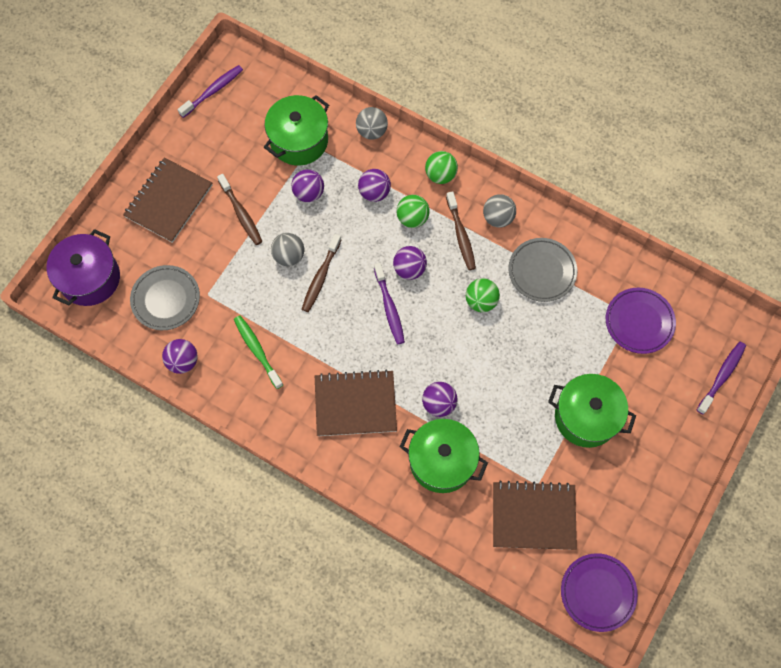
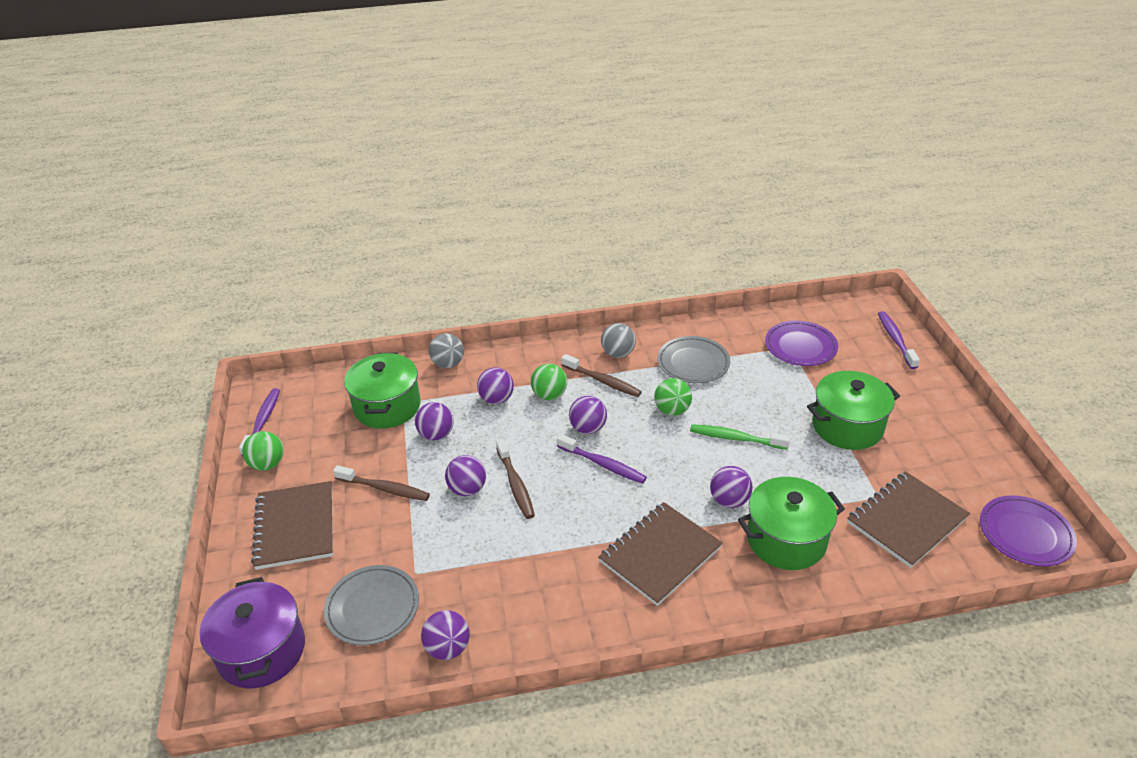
camera: 40 degrees left, 30 degrees down
(257, 350) = (517, 582): green toothbrush -> green toothbrush (735, 438)
(289, 256) = (467, 489): grey ball -> purple ball
(440, 175) = (539, 356): green ball -> green ball (267, 464)

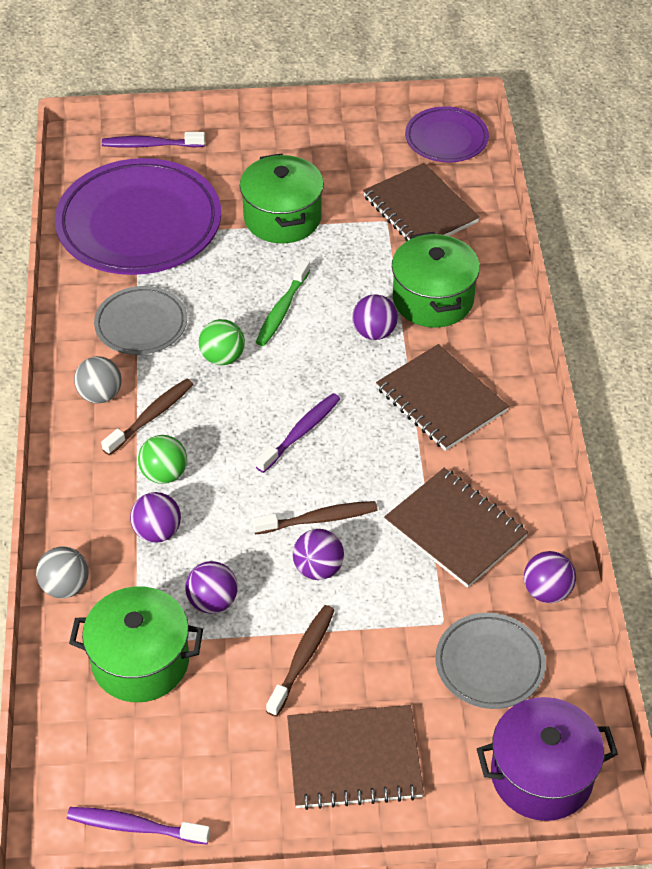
camera: 85 degrees left, 10 degrees up
(267, 464) = (229, 808): green ball -> none
(512, 575) = (455, 529): none -> brown notebook
(588, 428) = (236, 440): purple ball -> none
(800, 347) = (139, 224): purple plate -> purple plate, size x1.88

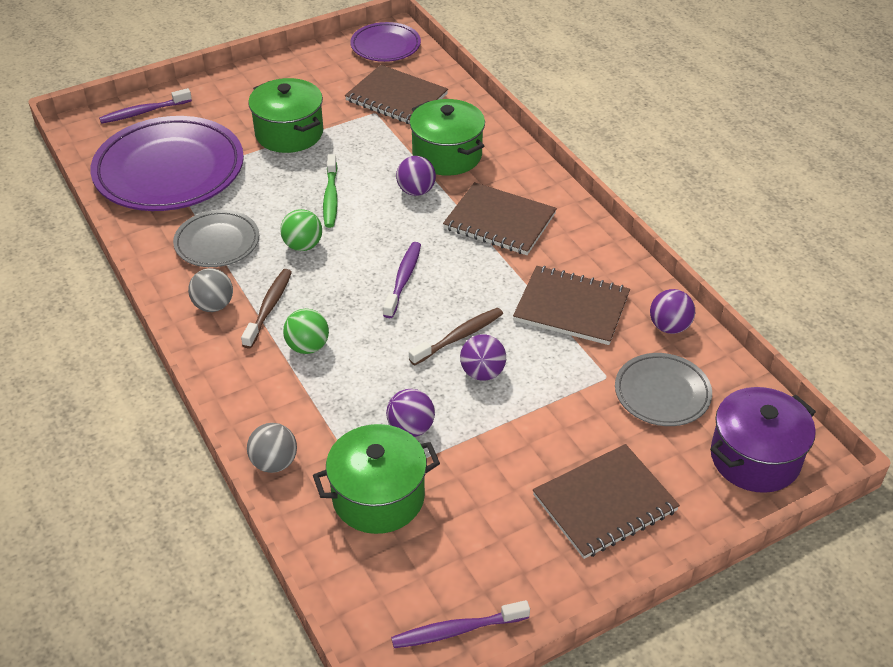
camera: 25 degrees left, 5 degrees down
(157, 532) = (329, 392): purple ball -> none
(302, 658) = (513, 444): brown toothbrush -> none

